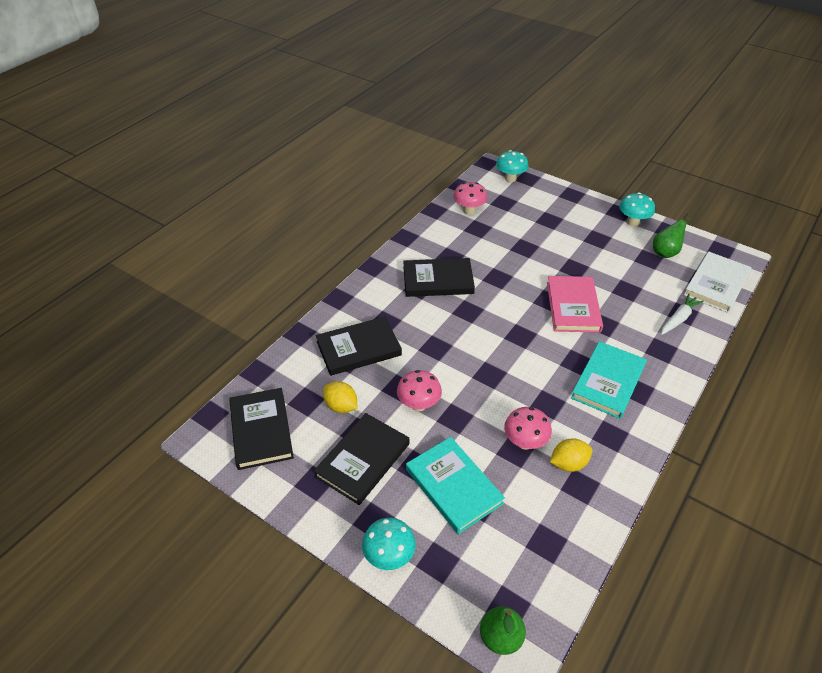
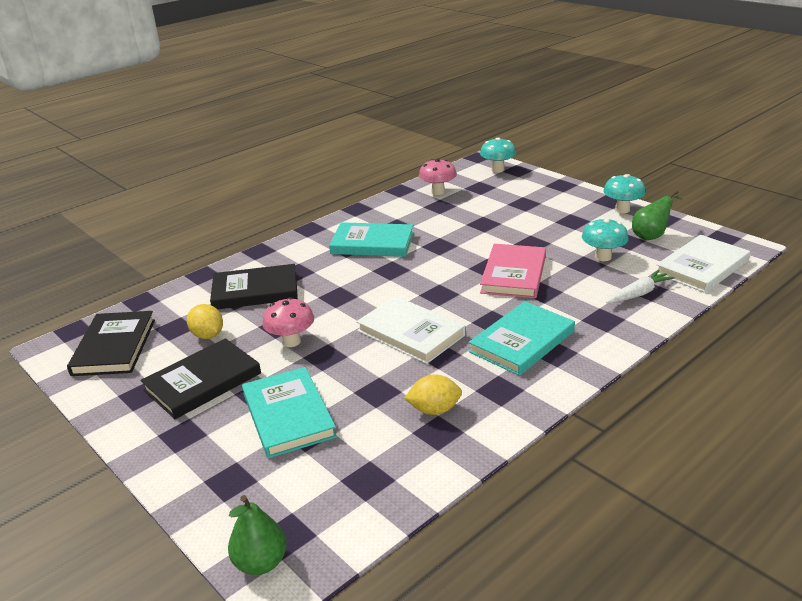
camera: 15 degrees right, 15 degrees down
(389, 556) = (179, 468): turquoise mushroom -> turquoise mushroom (603, 257)
(438, 280) = (372, 243): black book -> turquoise book
(515, 383) = (411, 333): none -> white book
(525, 442) = (393, 385): pink mushroom -> none

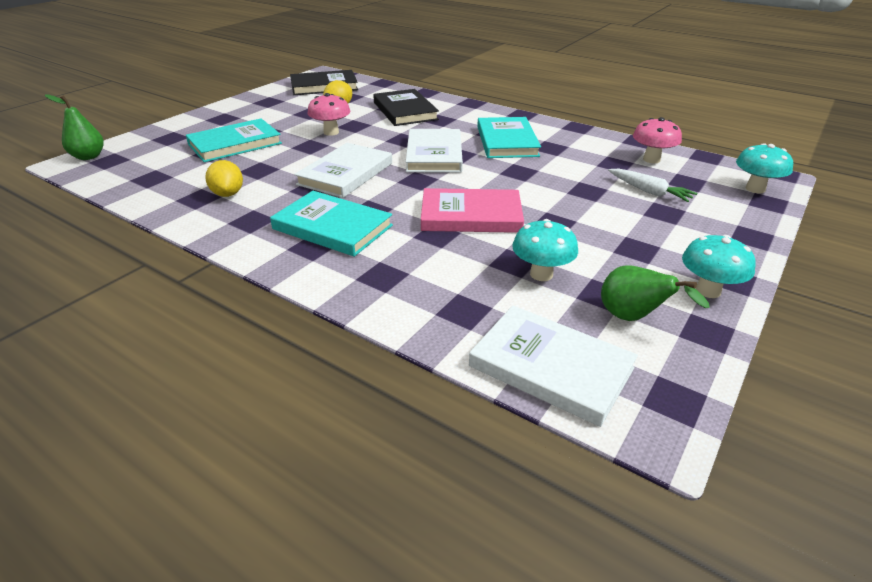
camera: 75 degrees right, 5 degrees up
(203, 382) = (280, 114): black book -> none
(385, 281) = (434, 154): none -> white book
(638, 294) = (449, 303): white carrot -> white carrot (649, 191)

